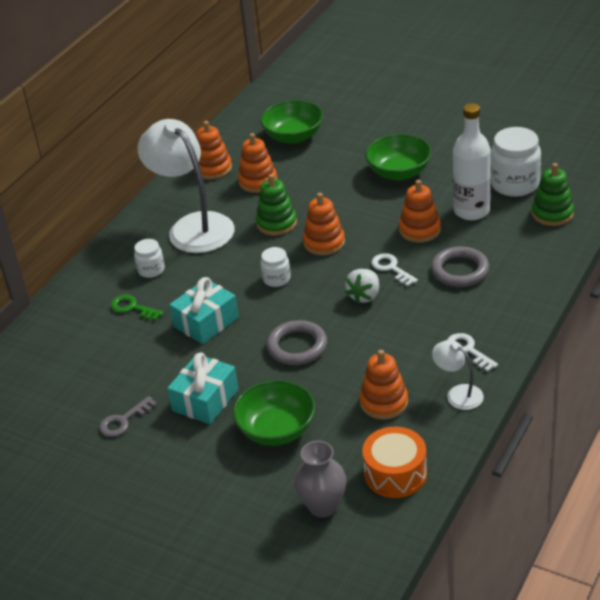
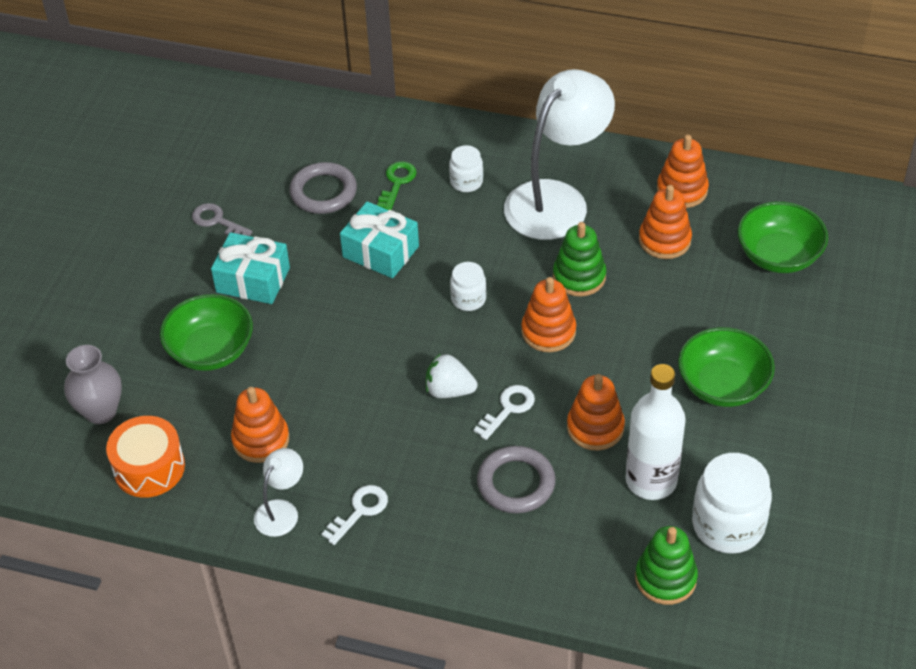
camera: 75 degrees right, 10 degrees up
(297, 346) = (348, 342): grey ring -> grey ring (323, 192)

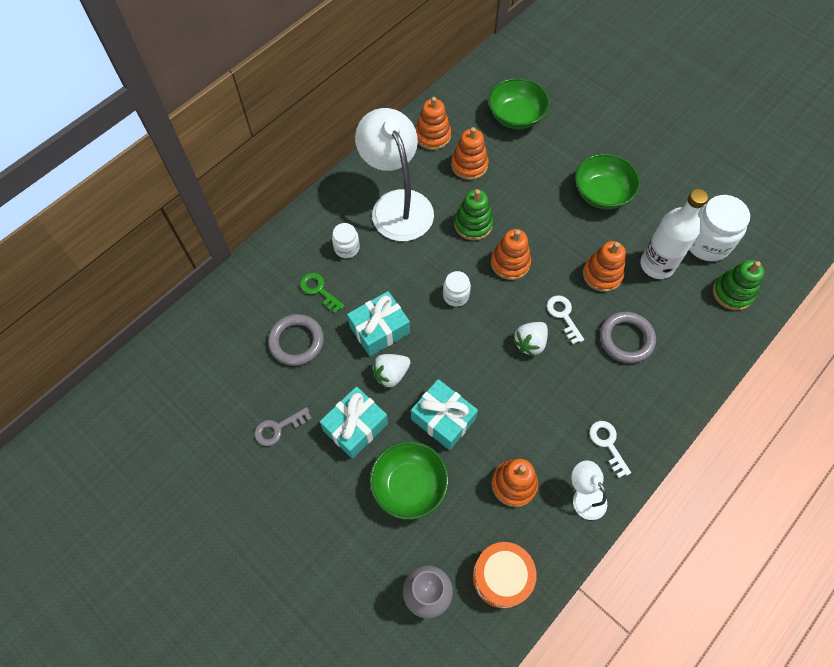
camera: 65 degrees left, 15 degrees up
(304, 348) = (443, 419): none -> turquoise gift
(332, 283) = (391, 374): none -> white strawberry

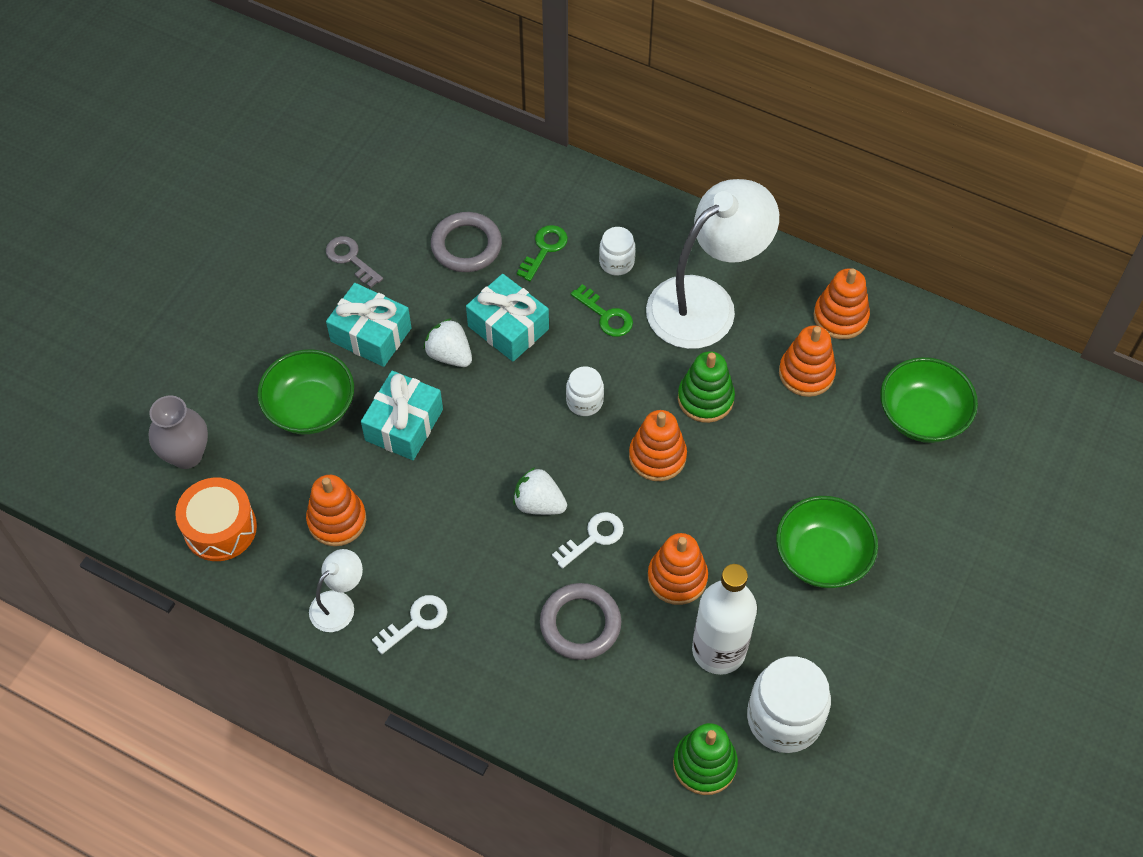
camera: 75 degrees right, 5 degrees down
(389, 265) = (606, 315): none -> green key

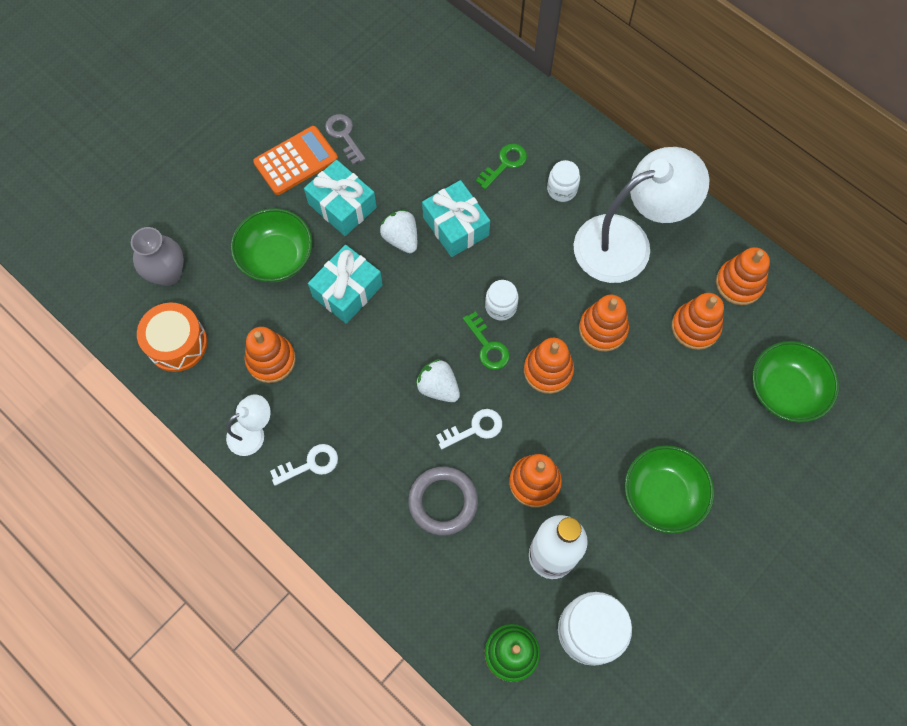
camera: 15 degrees right, 10 degrees up
(302, 298) = (296, 161): none -> orange calculator
(466, 245) = (441, 146): grey ring -> none
(606, 315) = (540, 235): green key -> green key (488, 346)
(705, 399) = (603, 329): green stacking toy -> orange stacking toy

